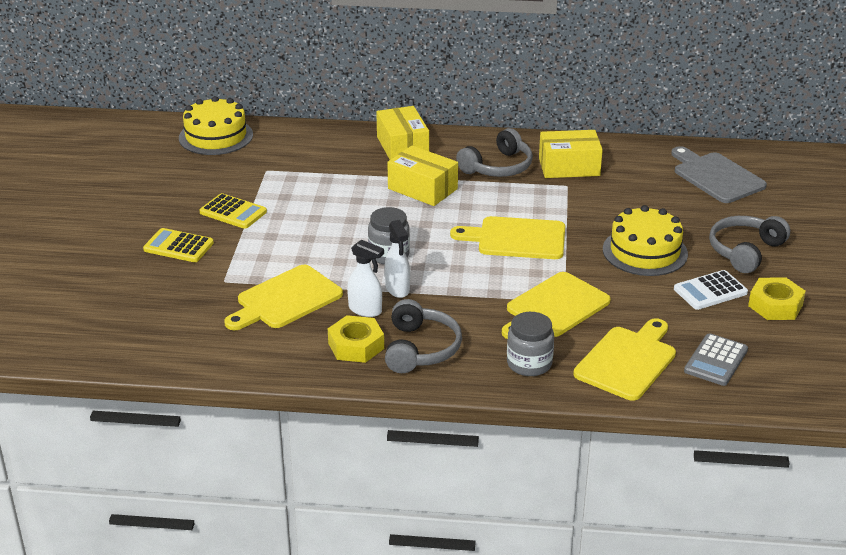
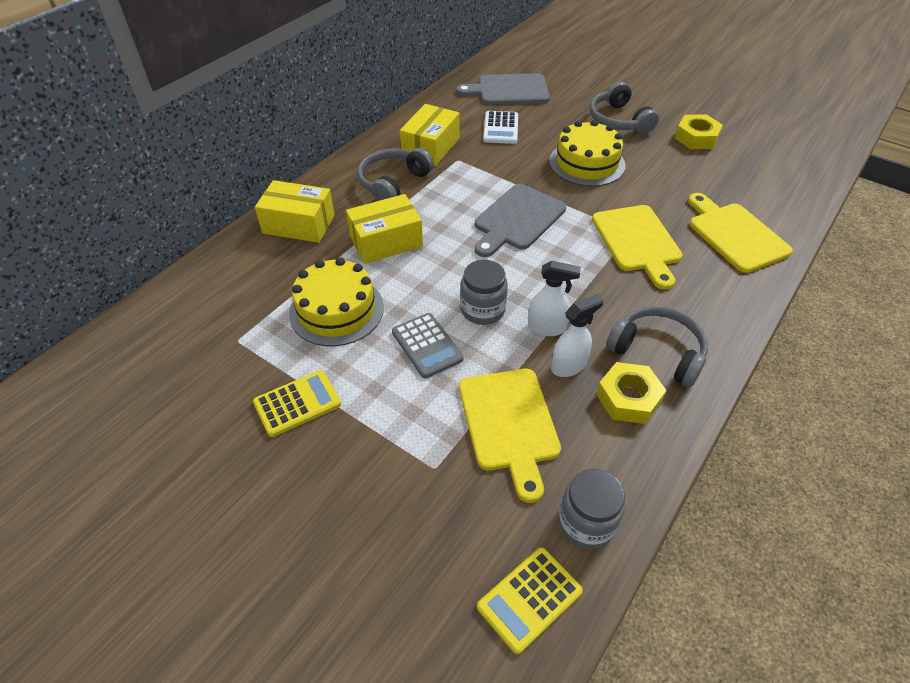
camera: 60 degrees left, 15 degrees up
(178, 246) = (326, 487): yellow calculator -> yellow calculator (529, 599)
(216, 136) = (117, 357): yellow cake -> yellow cake (336, 310)
(498, 167) = (393, 183): grey headphones -> grey headphones turned 135 degrees counterclockwise
(516, 239) = (517, 219): yellow cutting board -> grey cutting board
(529, 364) = (714, 290): grey jar -> grey jar (586, 523)
(710, 291) = (661, 156): white calculator -> white calculator (500, 128)
(716, 360) = (754, 192): grey calculator -> grey calculator (427, 345)

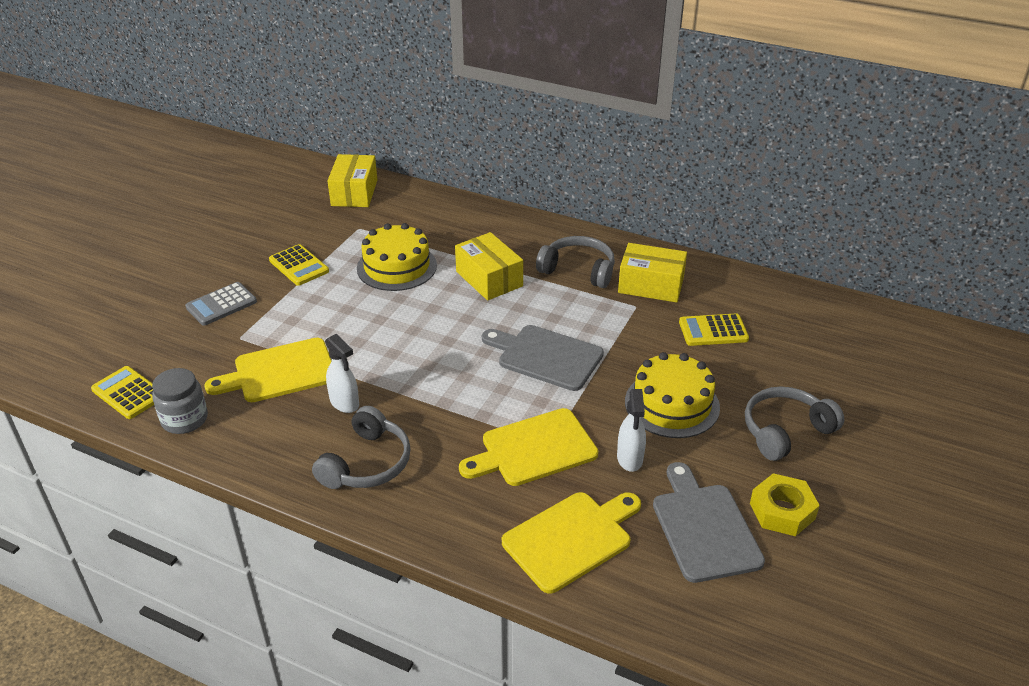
camera: 80 degrees right, 10 degrees down
(299, 224) = (500, 229): yellow box -> yellow box (354, 193)
(427, 345) = (361, 319): grey calculator -> grey calculator (221, 304)
(482, 310) = (408, 345): grey jar -> none
(500, 128) = (713, 331): white calculator -> yellow calculator
(509, 90) = (804, 330): grey cutting board -> grey cutting board (704, 527)
(547, 327) = (391, 387): white spray bottle -> white spray bottle (630, 459)
(628, 398) = (308, 442): yellow nut -> none

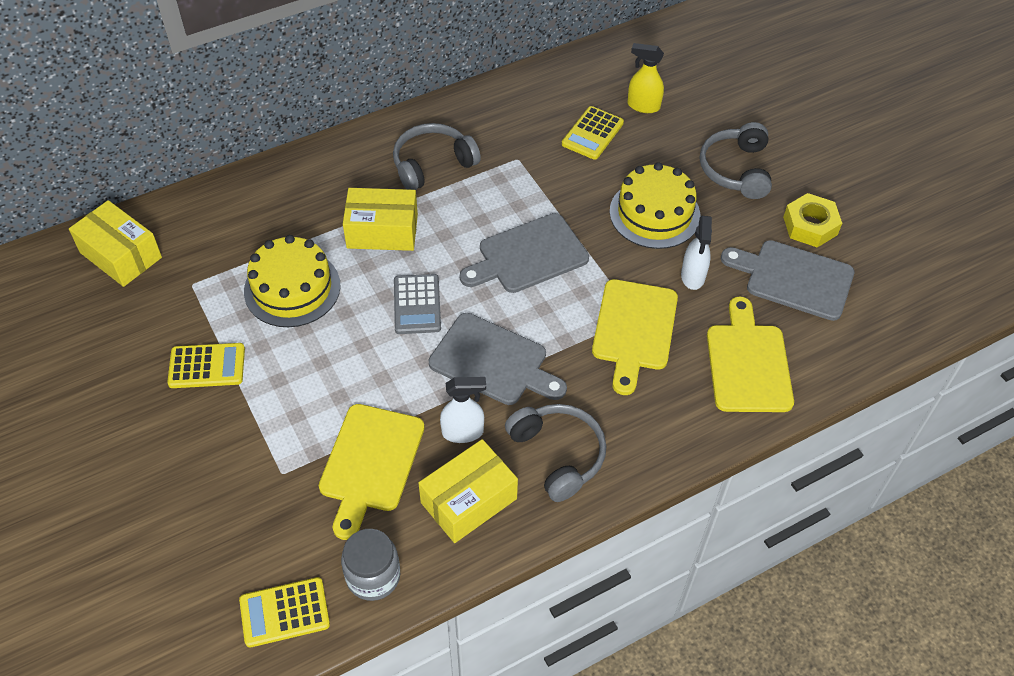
camera: 55 degrees left, 15 degrees up
(221, 304) = (208, 465): grey calculator -> grey calculator (417, 305)
(424, 387) = (493, 361): none -> grey cutting board
(630, 459) = (693, 276): white spray bottle -> white spray bottle turned 60 degrees clockwise
(651, 285) = (500, 132): yellow box -> yellow box (468, 500)
(782, 343) = (643, 106): none -> yellow spray bottle

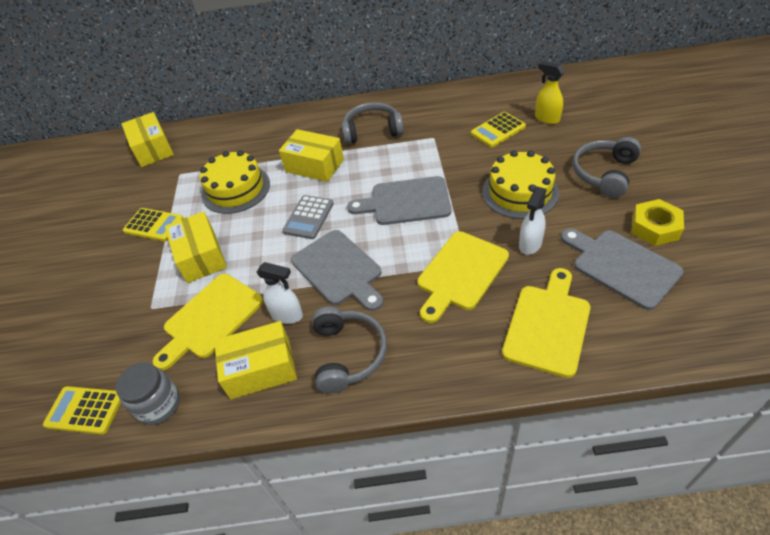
camera: 30 degrees right, 5 degrees down
(305, 391) = (201, 256): none -> yellow box

